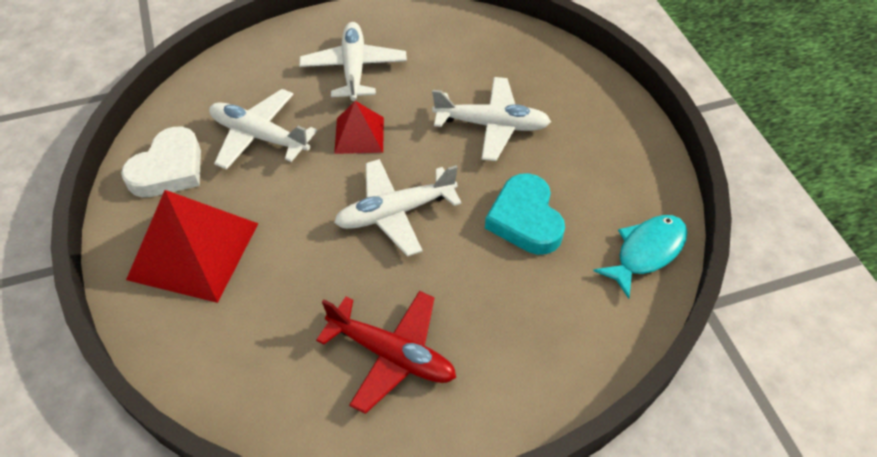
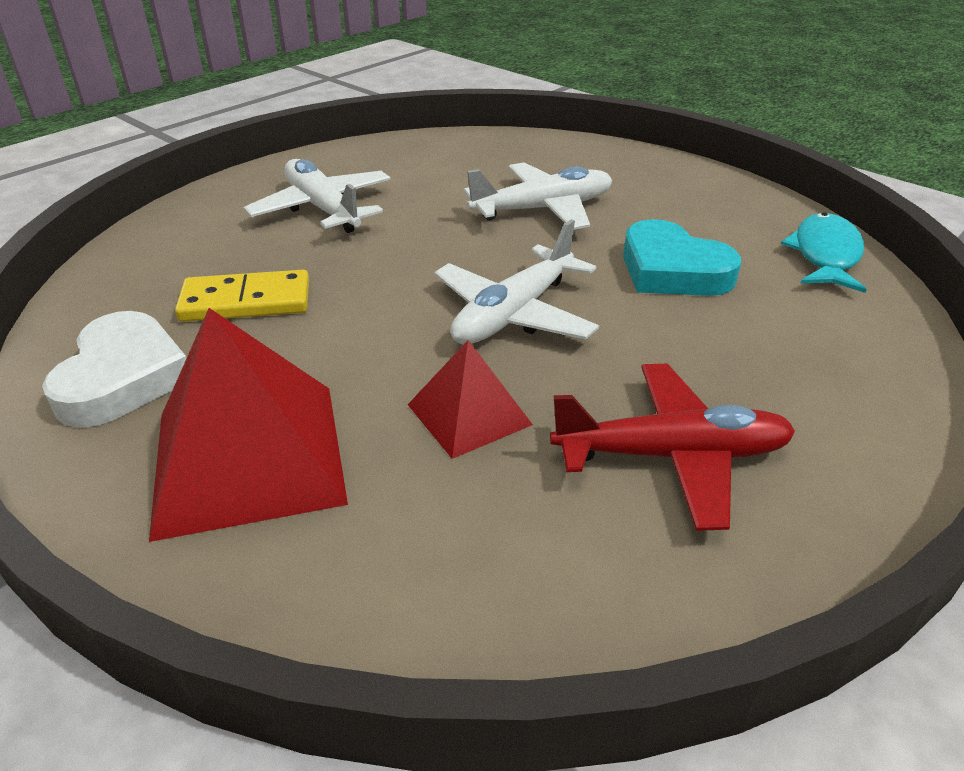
camera: 30 degrees left, 15 degrees down
(259, 136) = (246, 301): white plane -> yellow domino
(359, 135) = (390, 260): red pyramid -> red pyramid (469, 414)

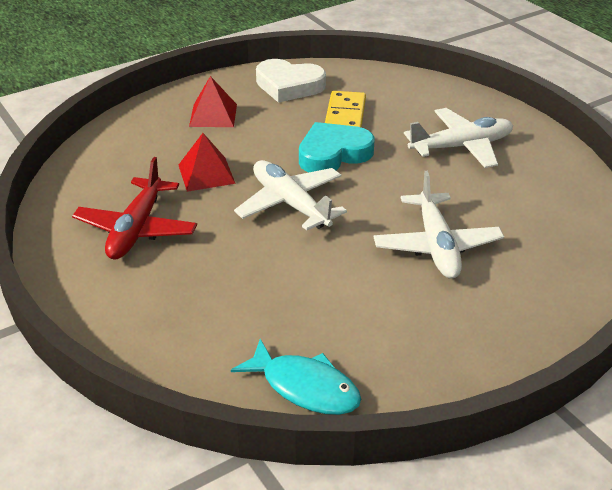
camera: 105 degrees right, 0 degrees up
(249, 456) = (213, 115): red pyramid -> red pyramid, size x0.55
(672, 270) = (315, 287): turquoise heart -> turquoise heart (333, 154)

